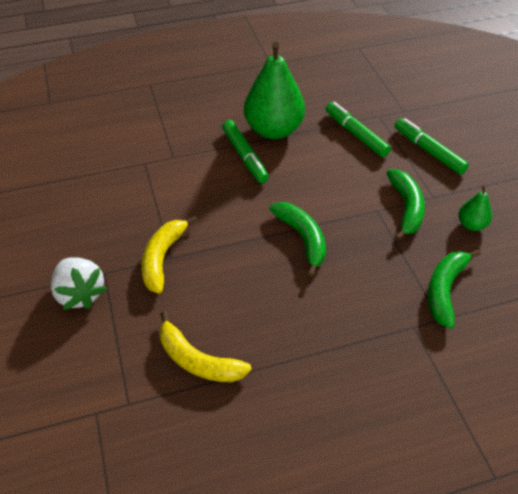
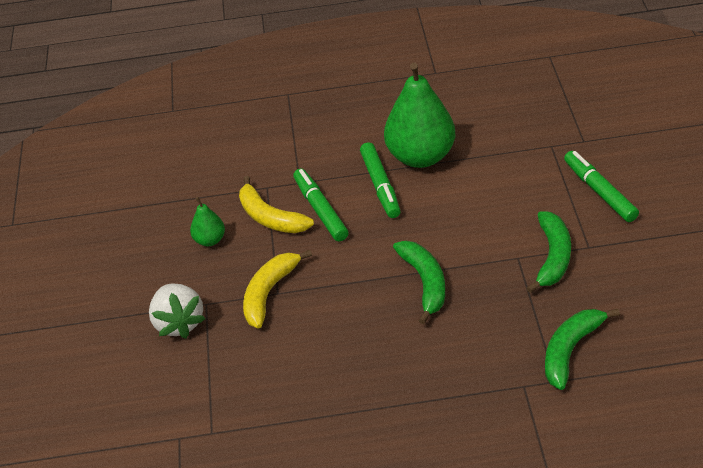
camera: 15 degrees right, 5 degrees down
(198, 360) = (287, 398): yellow banana -> yellow banana (270, 217)
(355, 134) = (517, 167): green marker -> green marker (320, 210)
(471, 224) = (624, 281): green pear -> green pear (210, 240)

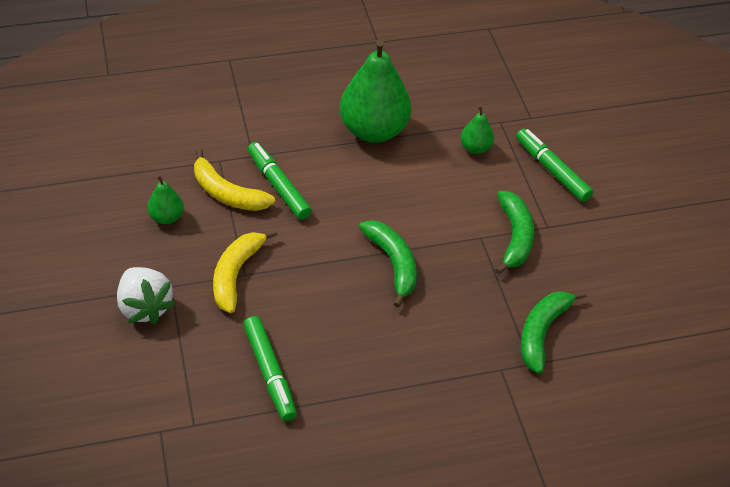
camera: 15 degrees left, 5 degrees up
(380, 186) = (337, 161): green marker -> green marker (270, 373)
(522, 171) = (475, 148): none -> green pear

